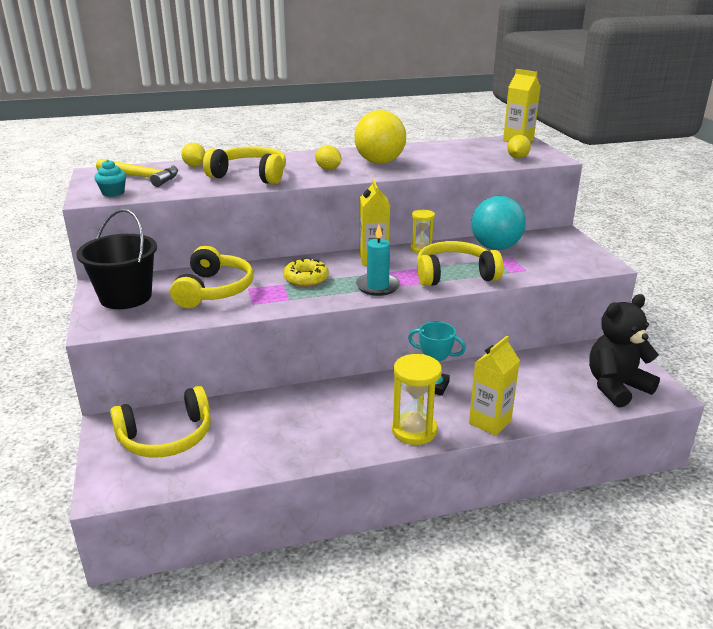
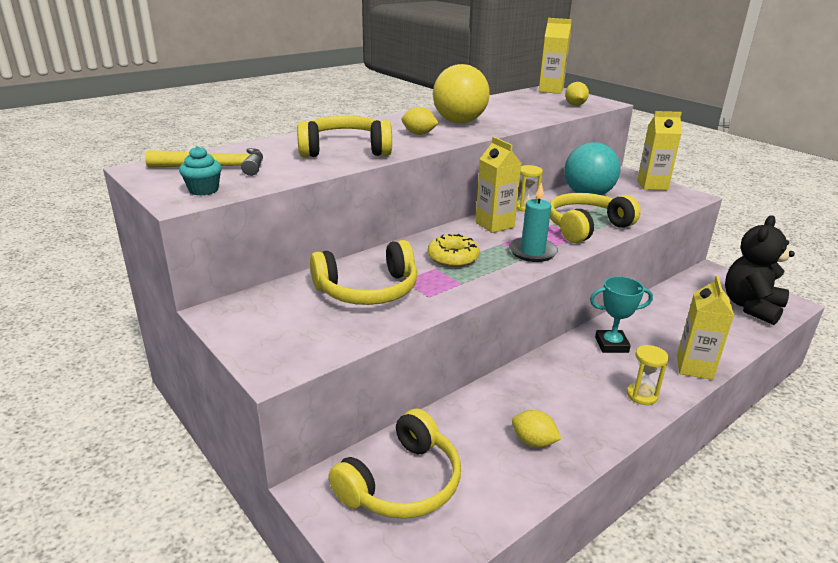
camera: 25 degrees left, 0 degrees up
(126, 297) = (269, 320): black bucket -> none
(195, 166) = (264, 147): yellow lemon -> yellow lemon (533, 442)
(214, 290) = (368, 290): yellow headphones -> yellow headphones turned 90 degrees clockwise
(414, 430) = (642, 395): yellow hourglass -> yellow hourglass, size x0.62
(576, 248) = (652, 185): none -> yellow carton

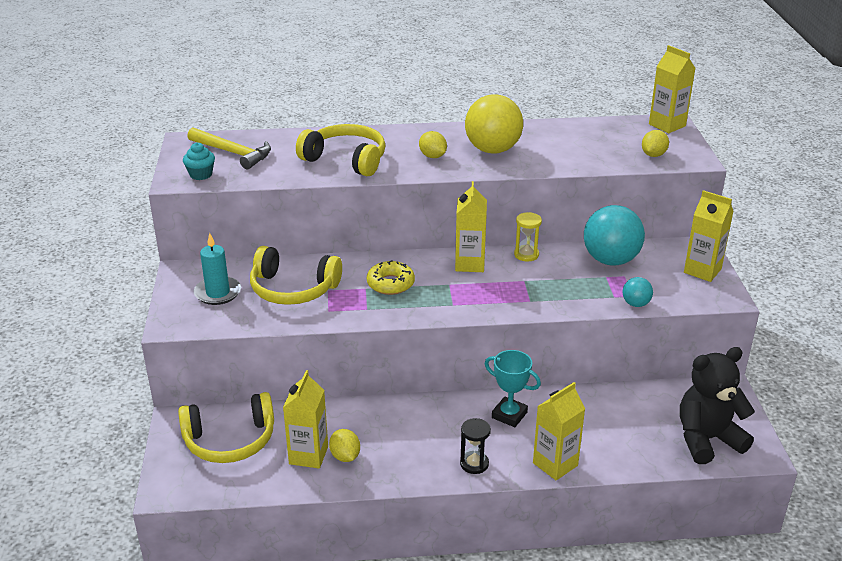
camera: 35 degrees right, 5 degrees up
(499, 458) = (308, 455): none -> yellow carton
(532, 252) = (463, 302): turquoise candle -> turquoise candle (218, 293)
(586, 227) = (551, 294): yellow headphones -> none
(642, 395) = (474, 464): yellow hourglass -> black hourglass
(649, 216) = (636, 304): none -> turquoise ball

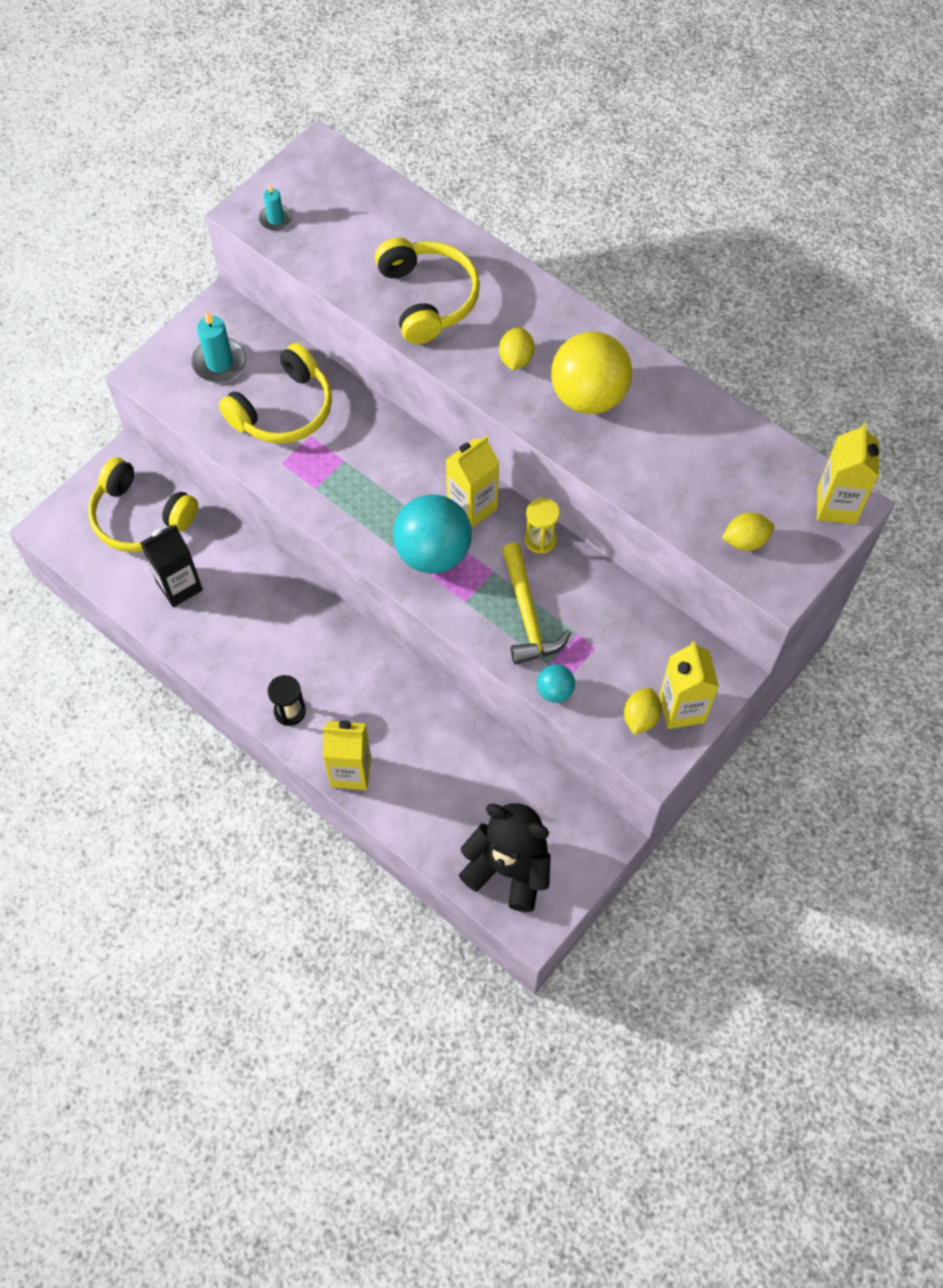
camera: 45 degrees right, 30 degrees up
(201, 174) = (275, 219): turquoise cupcake -> turquoise candle
(233, 153) = (339, 204): yellow hammer -> yellow hammer (528, 614)
(293, 289) = (283, 409): yellow headphones -> yellow headphones turned 105 degrees counterclockwise
(308, 455) = (179, 586): yellow carton -> black carton
(345, 456) = (204, 612): yellow lemon -> yellow lemon (640, 717)
(390, 284) = (371, 473): yellow donut -> none
(509, 415) = (379, 688): turquoise trophy -> none
(610, 260) = (611, 616): turquoise ball -> turquoise ball (433, 553)

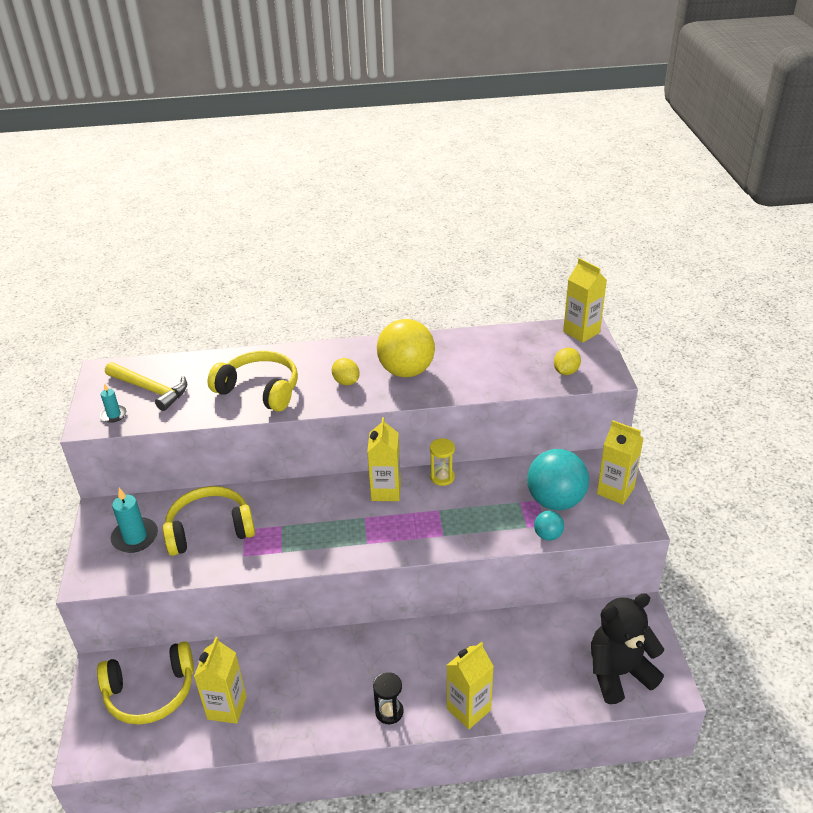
camera: 45 degrees left, 25 degrees down
(179, 586) = (227, 707): black carton -> yellow carton
(283, 409) = (210, 529): yellow headphones -> yellow headphones turned 105 degrees counterclockwise
(433, 553) = (394, 527): turquoise ball -> turquoise ball (555, 501)
(528, 614) = (484, 514): yellow hammer -> yellow hammer (150, 389)
(640, 717) = (604, 511): yellow lemon -> none

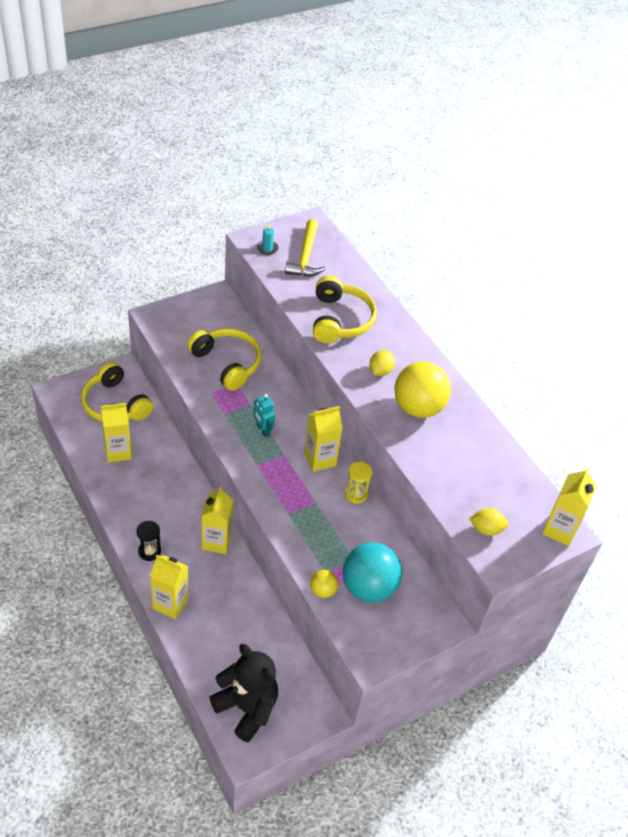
camera: 60 degrees right, 10 degrees up
(135, 537) = (201, 325): turquoise candle -> none
(323, 525) = (263, 430): none -> turquoise robot
(548, 535) = (322, 590): turquoise ball -> yellow ball
(615, 491) = (405, 634): yellow carton -> yellow carton (217, 541)

